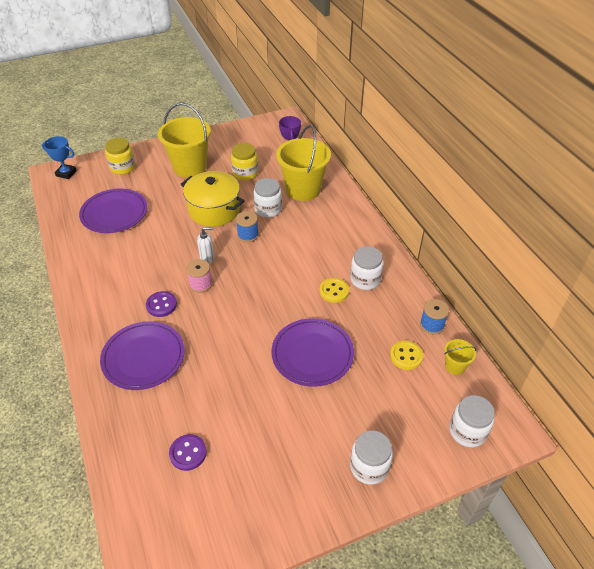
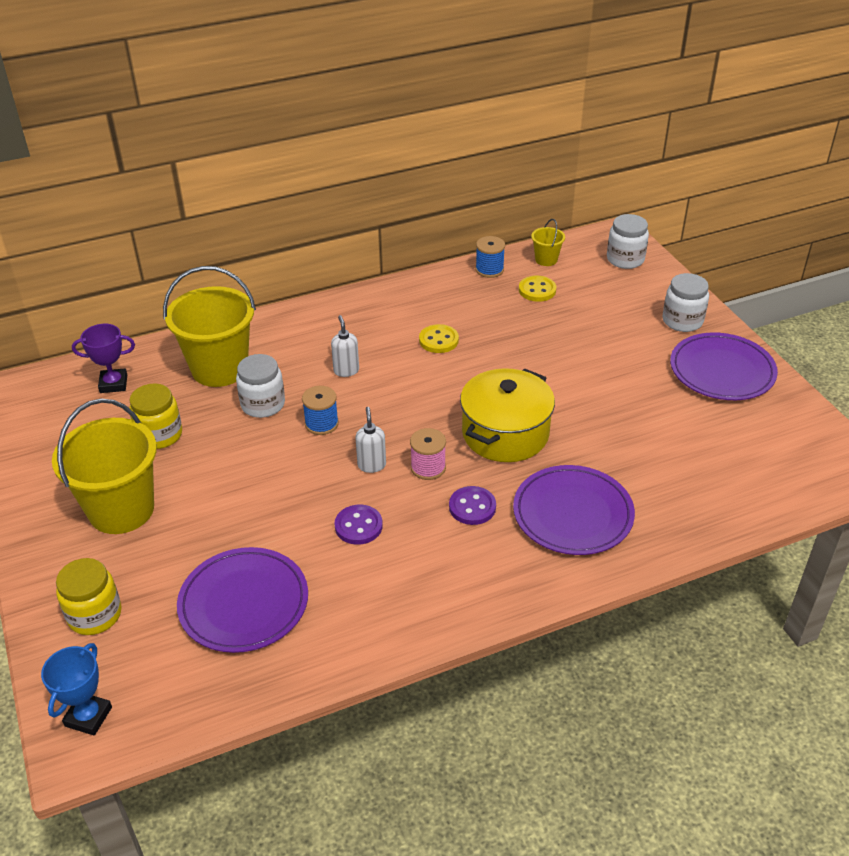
camera: 90 degrees left, 5 degrees down
(188, 453) = (705, 454): purple button -> purple button (358, 526)
(214, 210) = (255, 466): yellow pot -> yellow pot (505, 433)
(300, 244) = (346, 370): none -> white soap dispenser
(312, 354) = (544, 358): purple plate -> purple plate (722, 371)
(365, 279) = (417, 314): white jar -> none

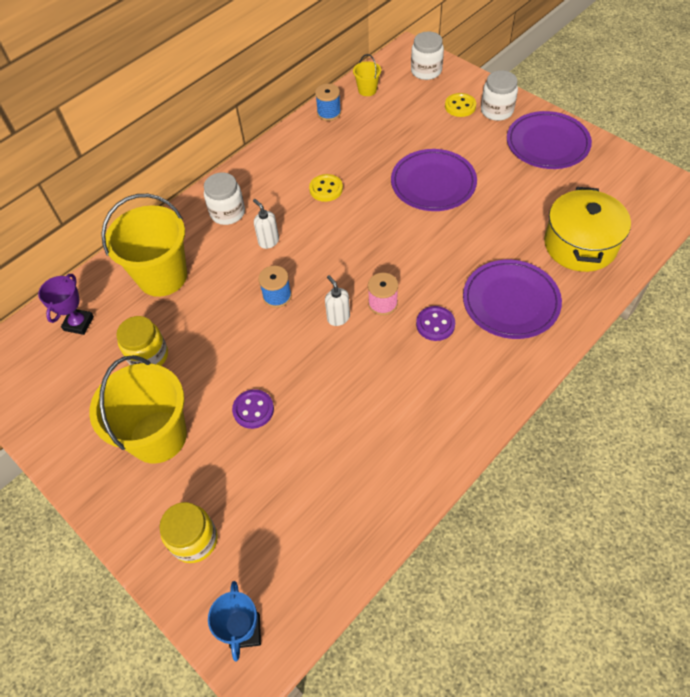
camera: 20 degrees left, 15 degrees up
(113, 384) = (78, 323): purple trophy -> purple trophy turned 45 degrees counterclockwise
(244, 603) = (310, 478): purple plate -> purple plate (433, 183)
(263, 404) = (219, 296): white jar -> white jar (227, 213)
(358, 526) = (359, 374): purple button -> purple button (253, 410)
(505, 433) = (423, 252): yellow pot -> yellow pot (580, 245)
(537, 290) = (376, 119): yellow button -> yellow button (460, 106)

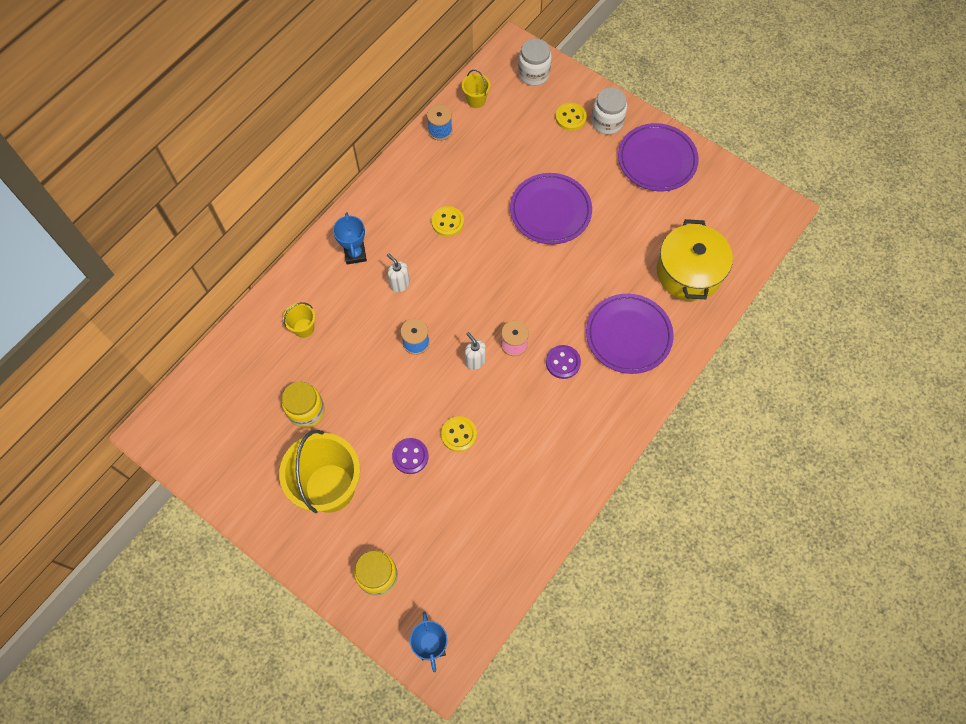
camera: 10 degrees left, 10 degrees up
(78, 323) = (233, 382): purple trophy -> none
(162, 276) = (303, 328): yellow bucket -> yellow bucket, size x0.45
(227, 213) = (355, 254): white jar -> blue trophy
(311, 390) = (459, 434): none -> yellow button

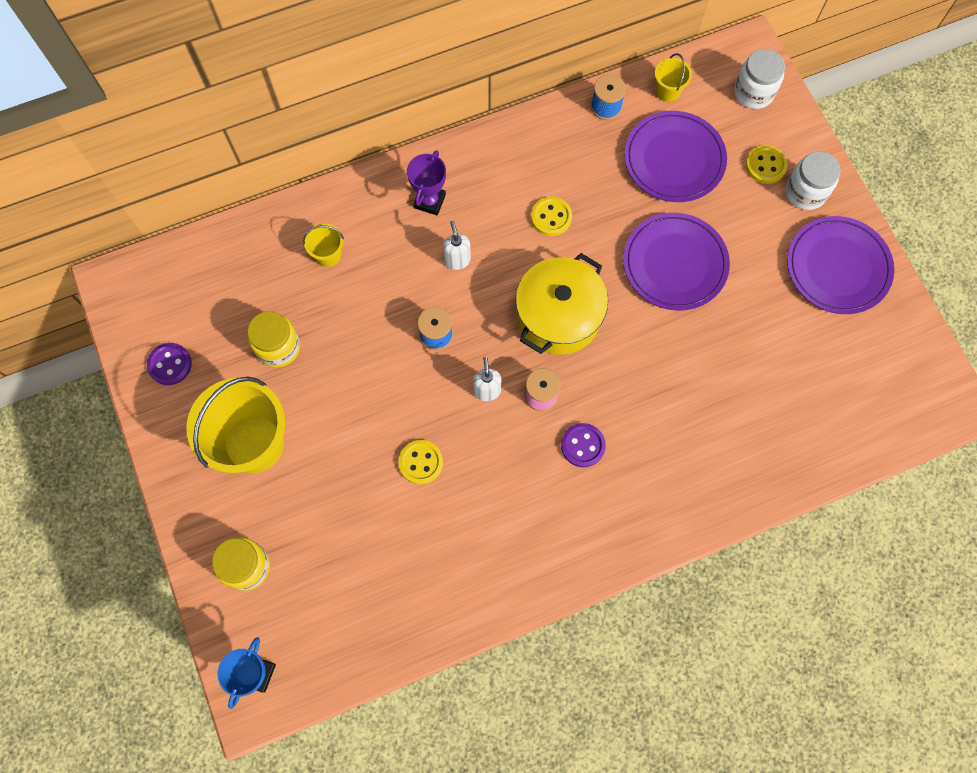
camera: 30 degrees right, 5 degrees up
(355, 254) = (429, 201): blue trophy -> purple trophy
(410, 456) = (355, 457): purple button -> purple button (170, 364)
(628, 335) = (676, 455): purple plate -> purple plate (674, 159)
(689, 272) = (793, 420): yellow pot -> yellow pot (558, 316)

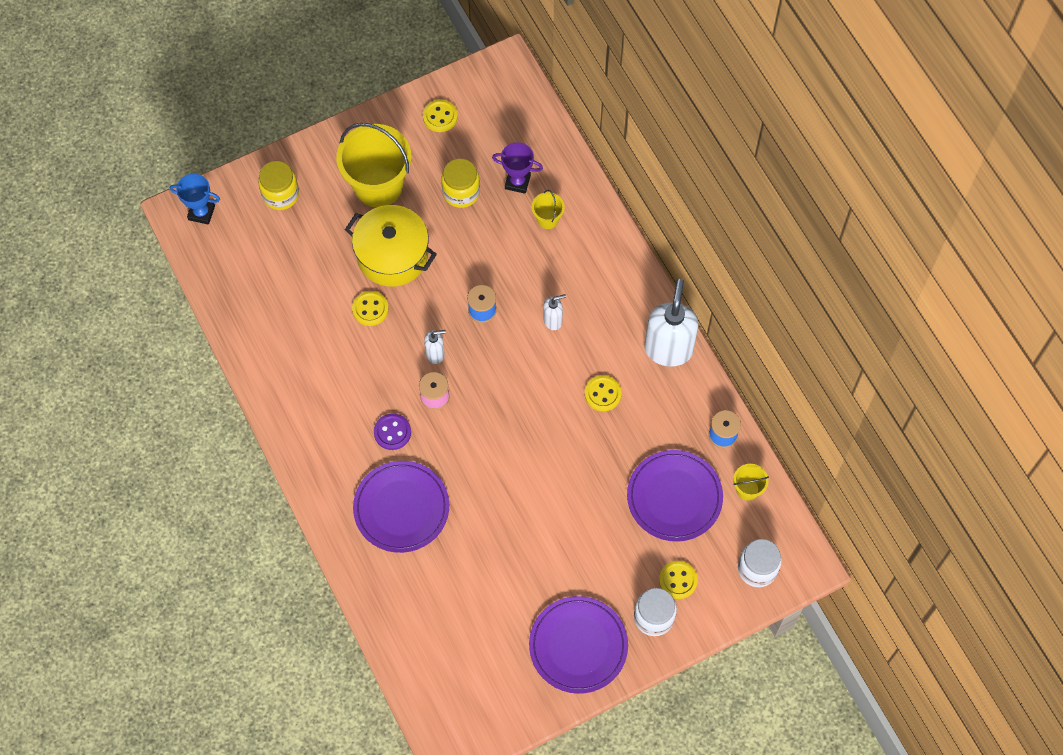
camera: 85 degrees right, 5 degrees down
(170, 364) = (440, 116): purple button -> yellow button
(429, 201) = (607, 293): purple trophy -> purple trophy (517, 182)
(503, 148) = (668, 349): none -> white soap dispenser
(558, 316) = (508, 406): yellow pot -> yellow pot (392, 255)
(675, 264) = (567, 501): purple plate -> purple plate (401, 508)

